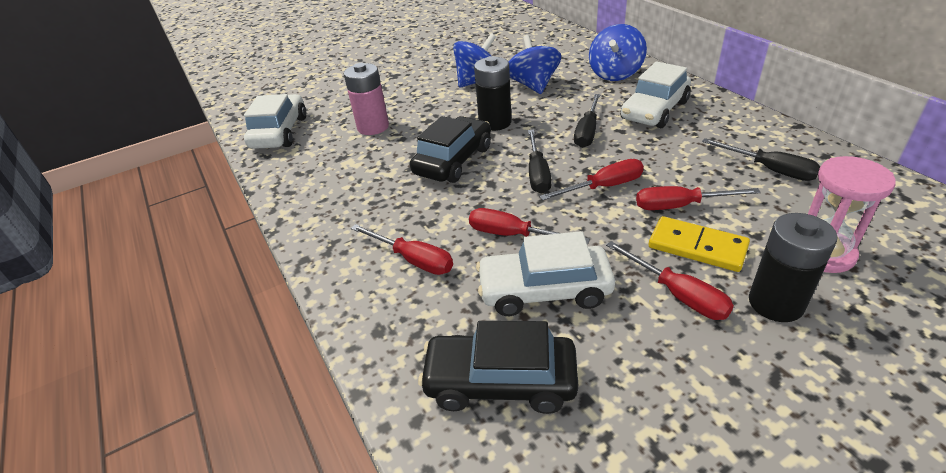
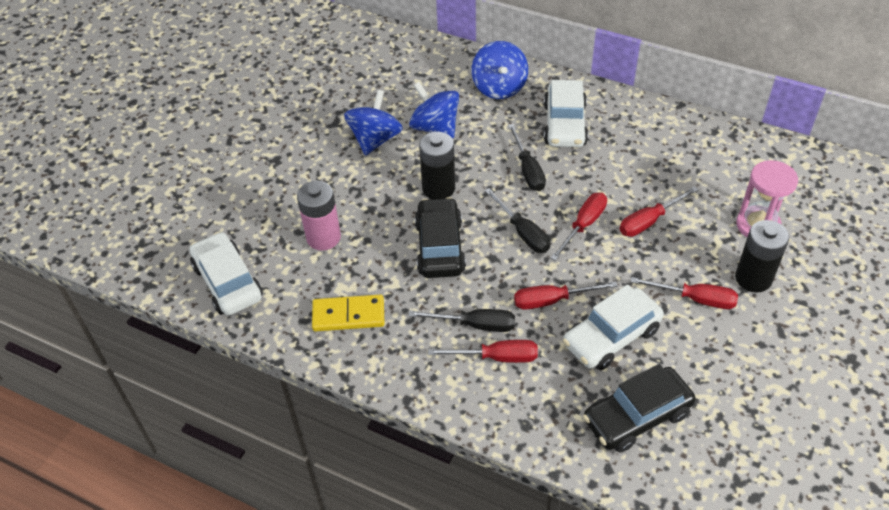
camera: 35 degrees left, 10 degrees up
(697, 247) = (683, 254): yellow domino -> yellow domino (348, 315)
(769, 170) = (687, 160): black screwdriver -> black screwdriver (475, 325)

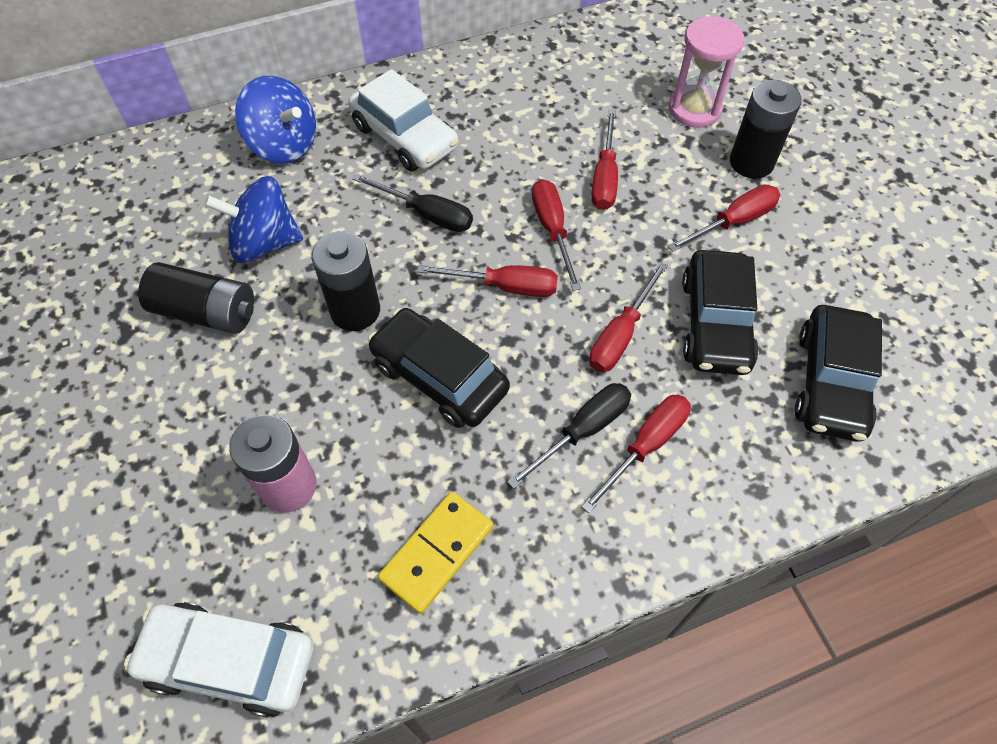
camera: 50 degrees left, 10 degrees up
(375, 139) = (206, 312): blue spinning top -> black battery
(523, 232) = (505, 286): black screwdriver -> red screwdriver
(611, 337) = (715, 323): white car -> black car

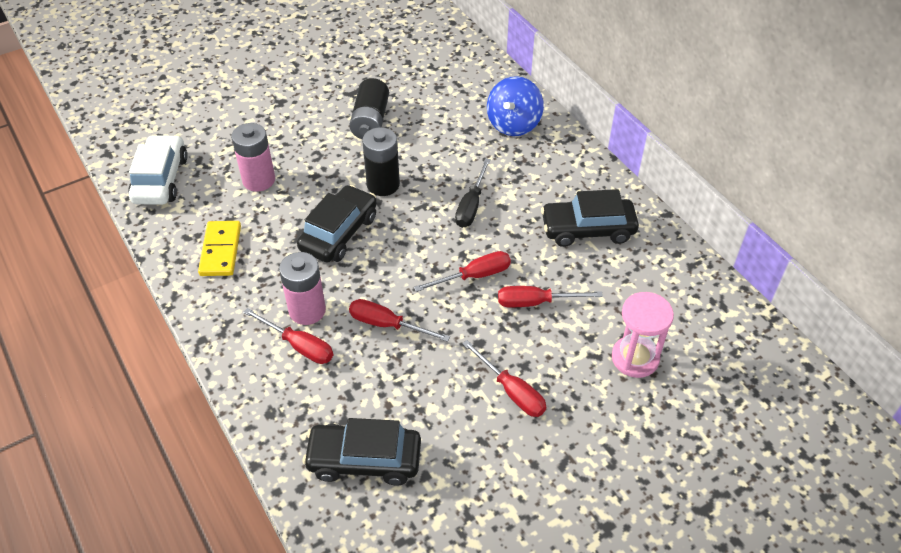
camera: 80 degrees right, 10 degrees down
(264, 243) = (427, 133): blue spinning top -> none
(405, 137) = (541, 182): white car -> none
(437, 553) = (220, 250): yellow domino -> yellow domino turned 60 degrees clockwise
(505, 286) = (417, 256): red screwdriver -> none
(583, 431) = (307, 310): black screwdriver -> pink battery
(715, 323) = (407, 382): black car -> black car (587, 229)
(751, 162) = (583, 402): black battery -> none

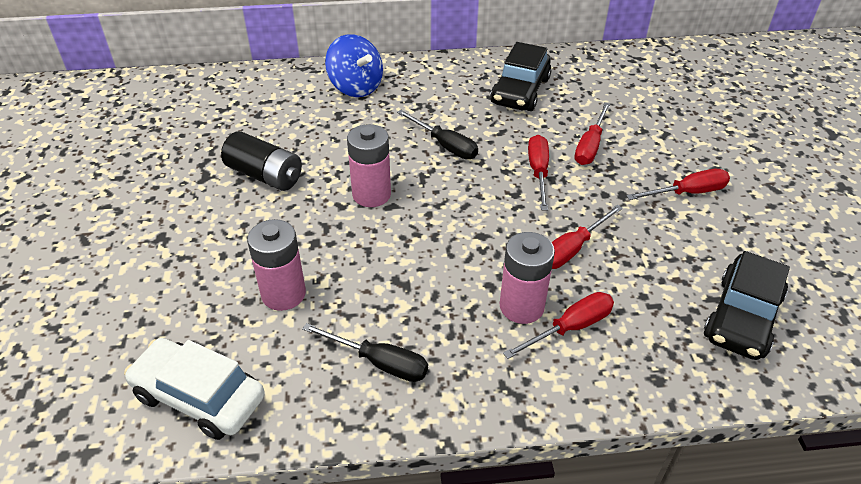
camera: 65 degrees left, 5 degrees down
(220, 250) = (379, 362): yellow domino -> black screwdriver
(339, 233) = (420, 248): black car -> none
(383, 185) = (371, 194): black battery -> pink battery
(635, 358) = (675, 115): pink hourglass -> none

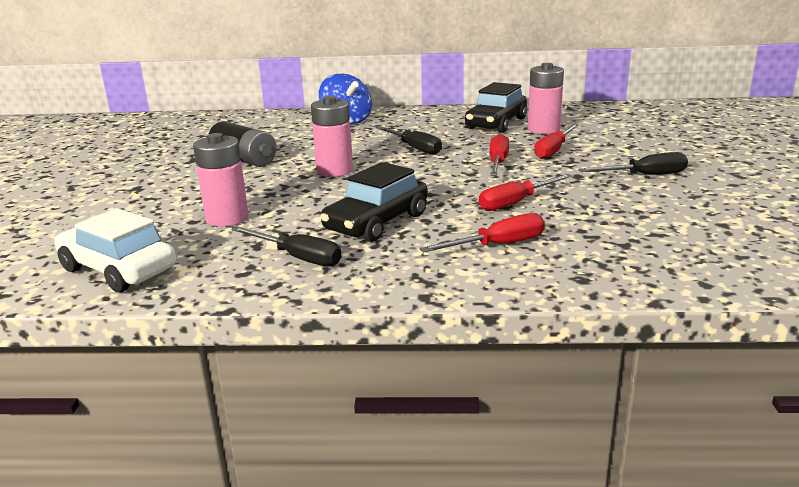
camera: 10 degrees right, 20 degrees down
(521, 306) = (453, 232): pink battery -> pink battery (543, 129)
(687, 193) = (645, 175): red screwdriver -> black screwdriver
(742, 317) = (686, 245): black car -> black car (377, 222)

